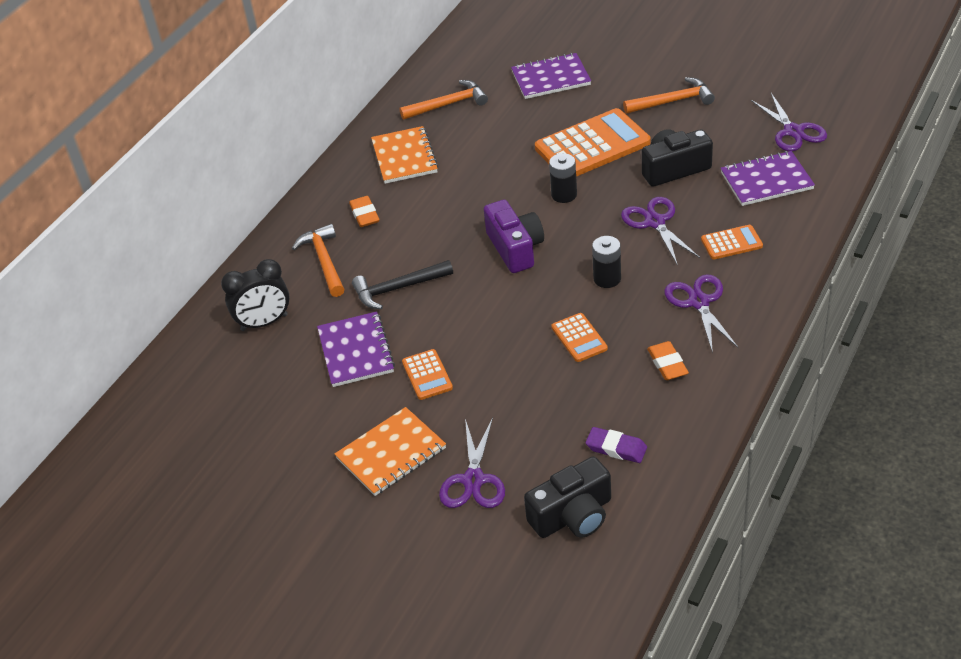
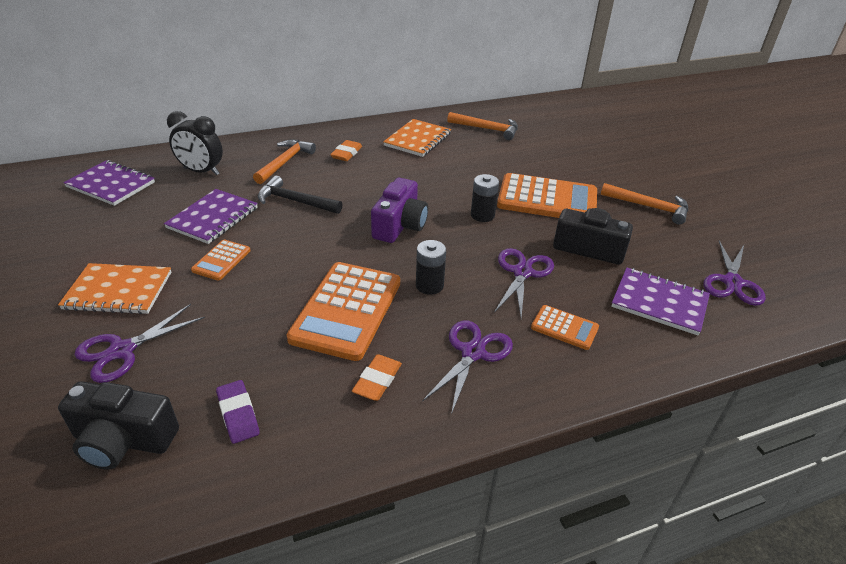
camera: 35 degrees right, 5 degrees down
(551, 78) = (575, 149): purple notebook -> purple notebook (111, 185)
(579, 338) = (347, 310): orange calculator -> orange calculator, size x2.05

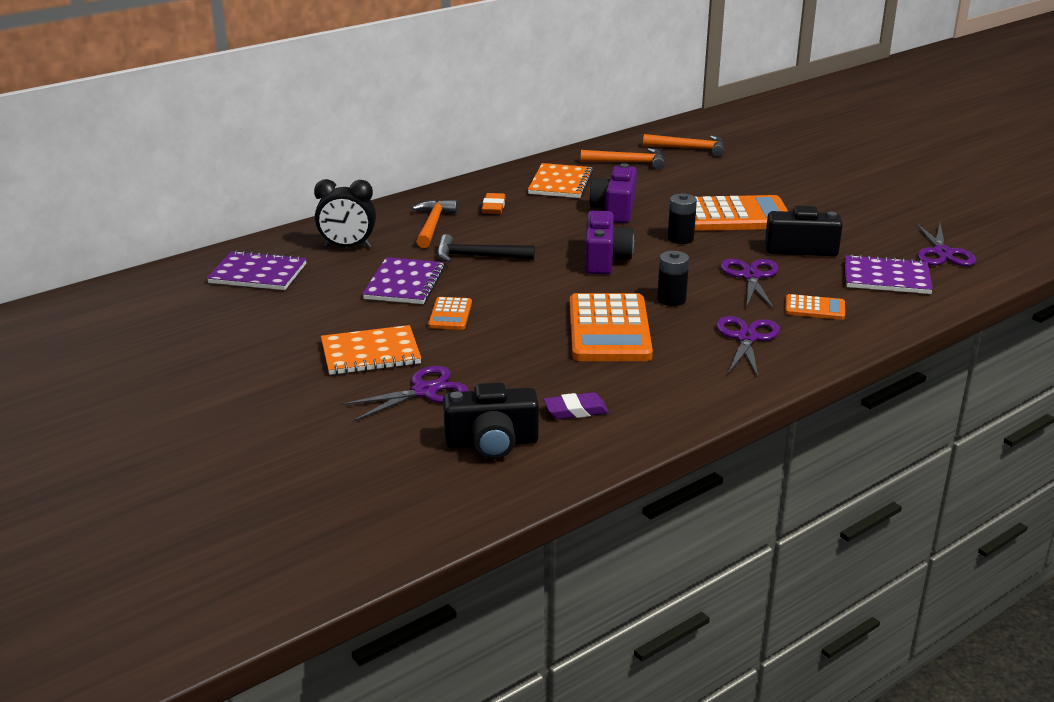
camera: 15 degrees left, 10 degrees down
(122, 350) = (424, 391): purple scissors -> purple scissors turned 150 degrees counterclockwise
(238, 414) = (576, 410): purple eraser -> purple eraser turned 60 degrees counterclockwise
(377, 380) = (678, 369): orange eraser -> none
(444, 174) = (615, 210): none -> purple camera
(649, 207) = (837, 207): orange hammer -> orange hammer (689, 148)

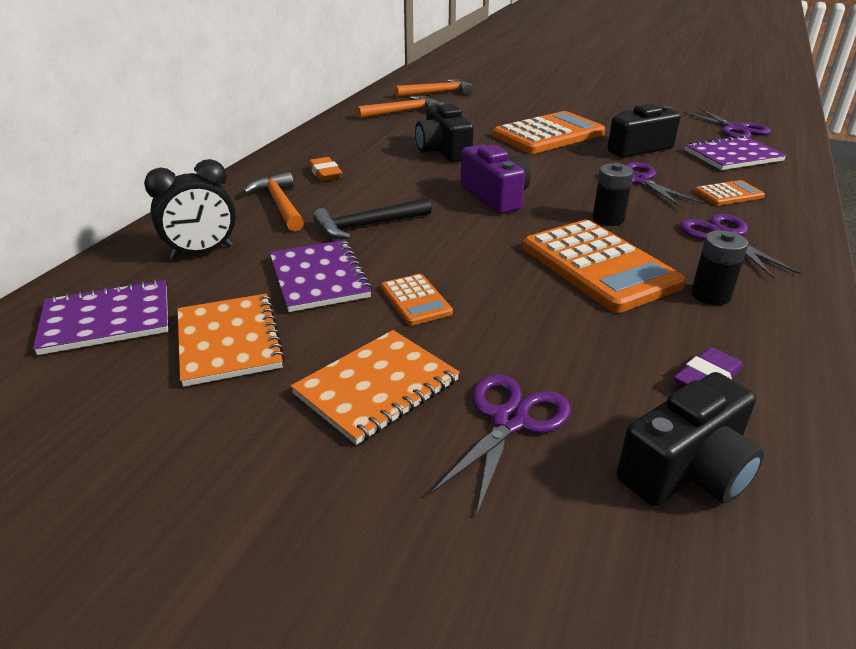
camera: 30 degrees left, 5 degrees up
(560, 183) = (364, 139): orange notebook -> orange notebook (229, 341)
(615, 210) = (443, 151): purple camera -> black camera
(680, 238) = (533, 162): black battery -> black battery (710, 295)

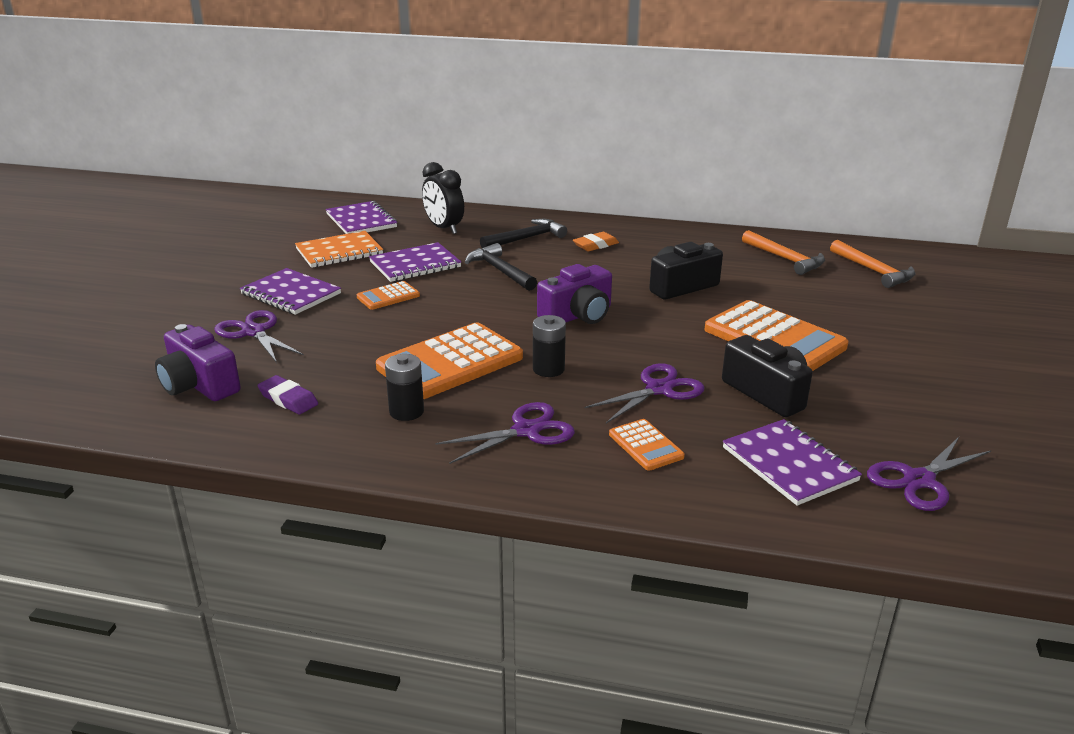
camera: 80 degrees right, 5 degrees down
(280, 204) = (526, 238): orange hammer -> black hammer
(376, 387) = (291, 294): orange notebook -> purple notebook
(510, 421) = (254, 332): purple scissors -> purple scissors turned 150 degrees counterclockwise
(687, 470) = (199, 385): black camera -> purple camera

